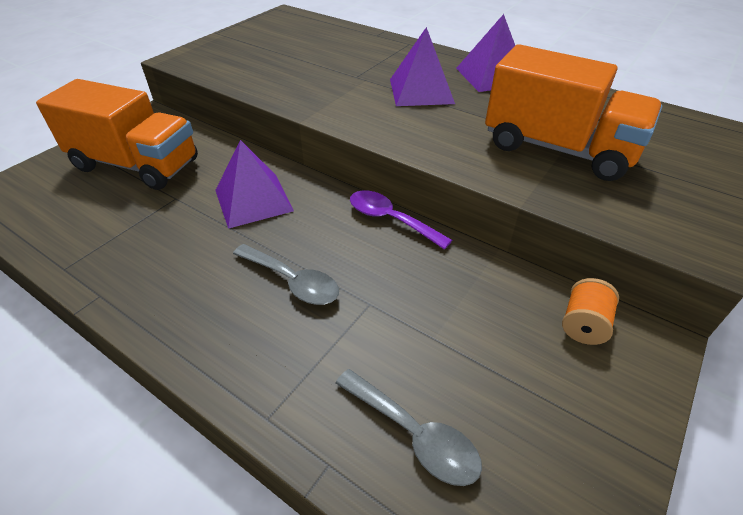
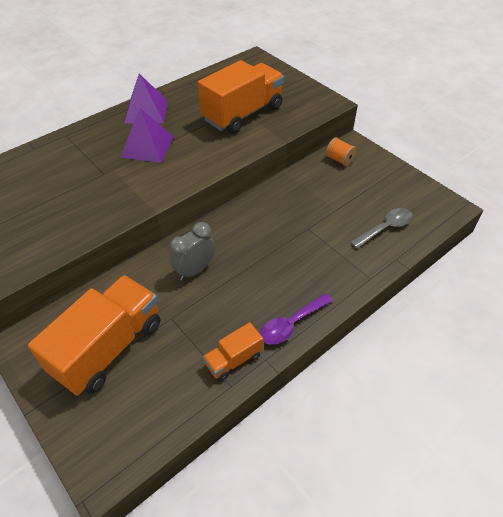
camera: 75 degrees left, 5 degrees up
(103, 263) = (233, 360): none -> orange truck
(253, 200) = (195, 270): purple pyramid -> grey clock
(293, 281) = (282, 258): grey spoon -> none
(390, 219) = (243, 206): purple spoon -> purple spoon (291, 324)

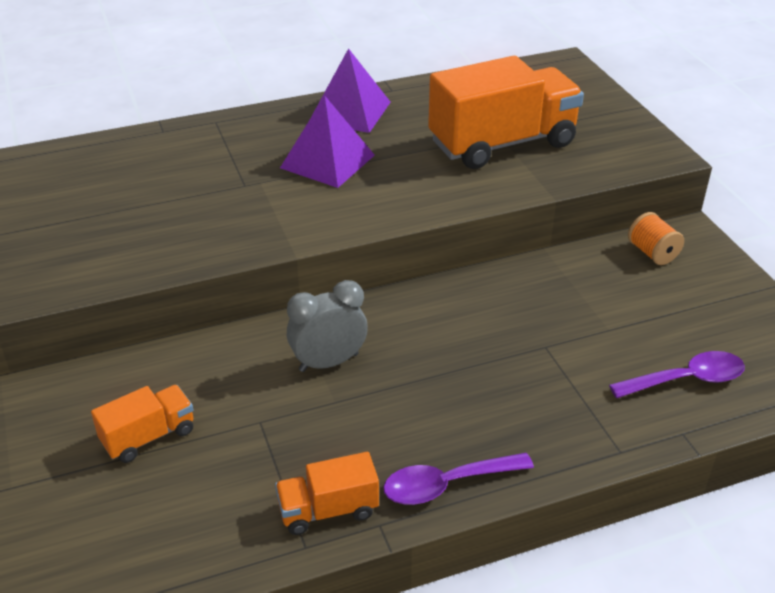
camera: 20 degrees right, 10 degrees down
(108, 347) = (148, 436): orange truck -> orange truck, size x0.49
(385, 228) = (686, 379): grey spoon -> purple spoon

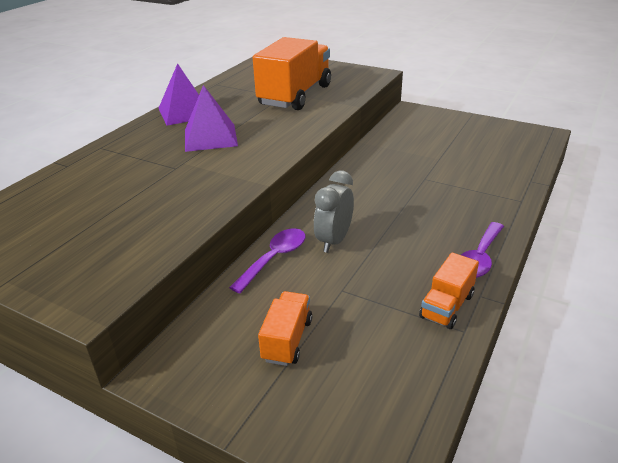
camera: 40 degrees left, 5 degrees down
(652, 253) = (408, 123): orange spool -> none
(686, 379) = (499, 161): purple spoon -> purple spoon (274, 258)

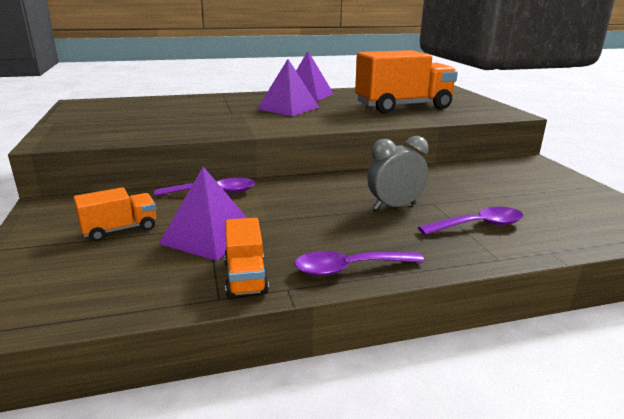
camera: 45 degrees right, 10 degrees down
(334, 241) = (269, 202): grey clock -> grey clock (395, 206)
(360, 296) = (209, 236): none -> purple pyramid
(446, 306) = (245, 277): orange truck -> orange truck turned 90 degrees counterclockwise
(475, 182) = (478, 225): none -> purple spoon

